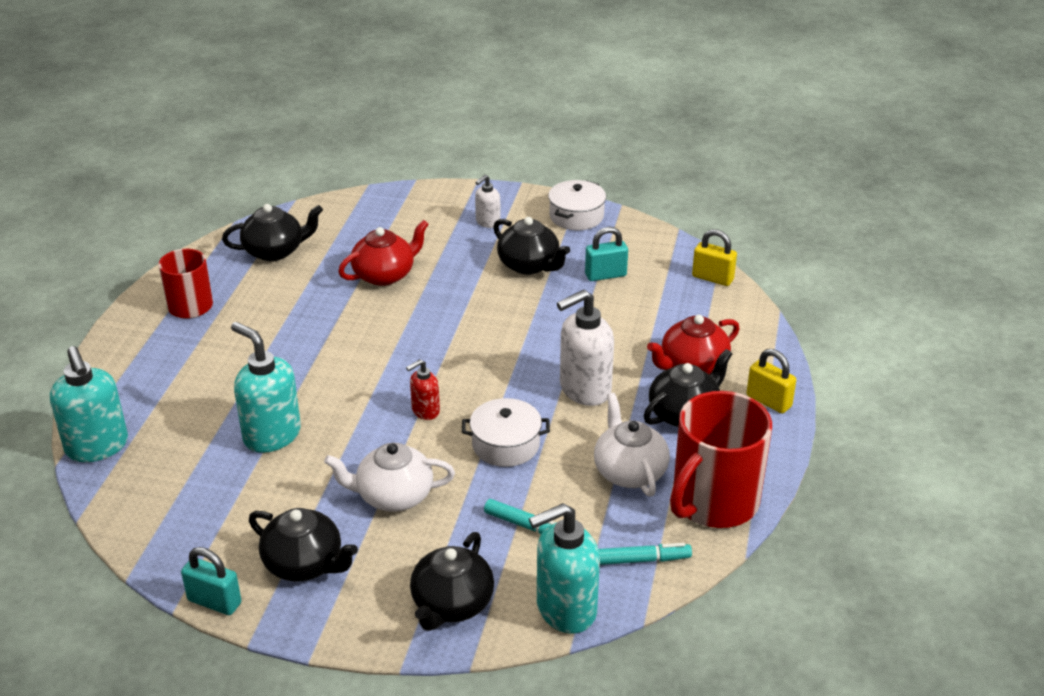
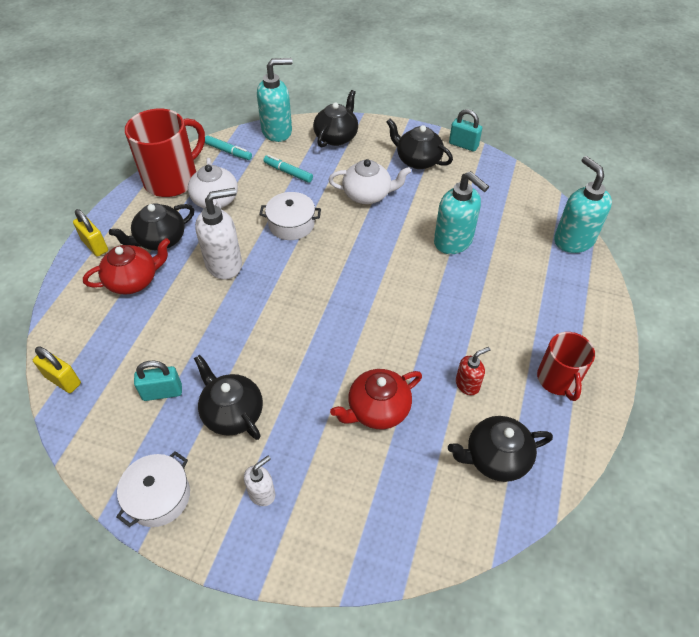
camera: 175 degrees left, 15 degrees up
(425, 411) = (345, 254): red soap dispenser -> red soap dispenser (467, 384)
(642, 560) = (228, 151): turquoise marker -> turquoise marker turned 150 degrees counterclockwise

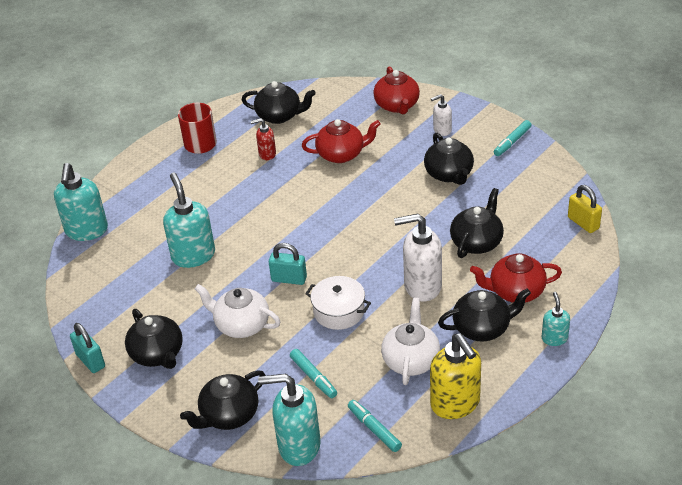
camera: 155 degrees left, 10 degrees down
(95, 246) = (554, 338): yellow padlock -> turquoise soap dispenser
(159, 496) = (512, 142): white pot -> turquoise marker
(162, 392) = (501, 198): turquoise padlock -> turquoise padlock (289, 279)
(172, 179) = (455, 404): red mug -> yellow soap dispenser
(180, 325) = (477, 242): none -> black teapot
(343, 529) = (397, 105): none -> red teapot

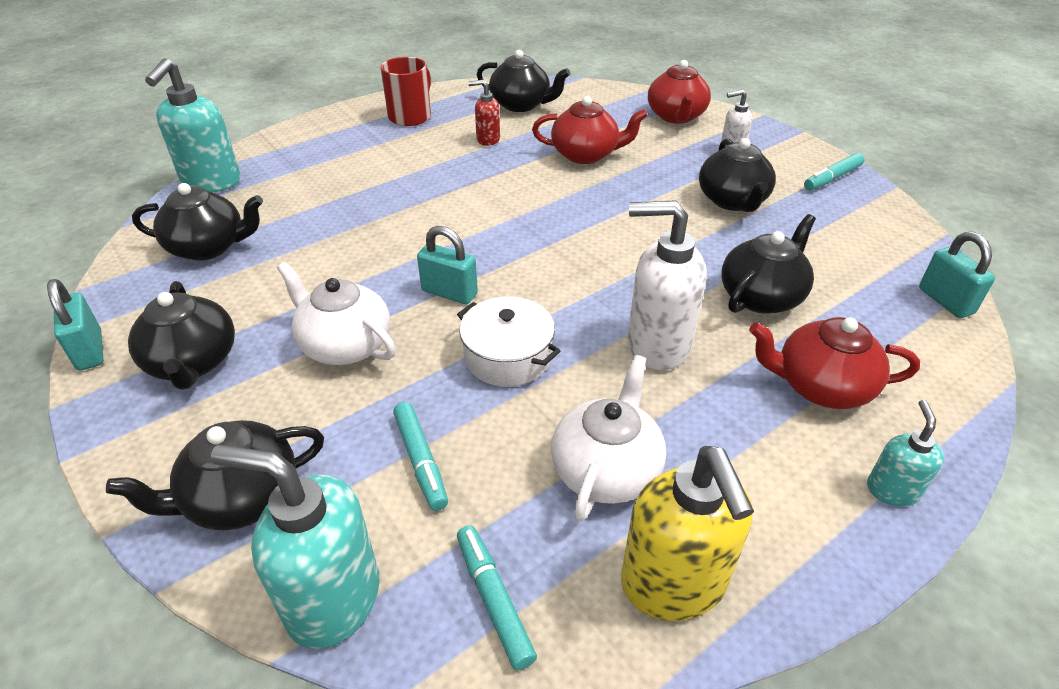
camera: 10 degrees right, 0 degrees up
(193, 255) = (329, 236): turquoise soap dispenser -> none
(482, 328) = (752, 438): black teapot -> black teapot (209, 247)
(583, 223) = (945, 301): yellow padlock -> turquoise padlock

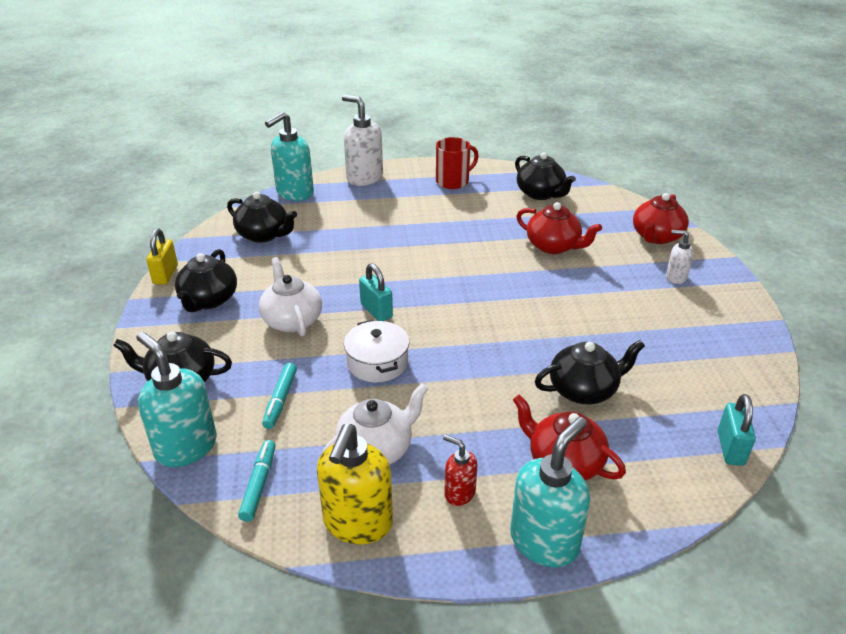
camera: 30 degrees right, 5 degrees down
(90, 350) = (165, 275): turquoise padlock -> yellow padlock
(487, 139) = (492, 214): red soap dispenser -> red soap dispenser (459, 493)
(657, 345) = (477, 392): white soap dispenser -> white soap dispenser (364, 178)
(732, 201) = (634, 316): black teapot -> none
(832, 178) = (740, 326): turquoise marker -> none
(892, 490) = (544, 541): turquoise soap dispenser -> turquoise soap dispenser, size x1.88

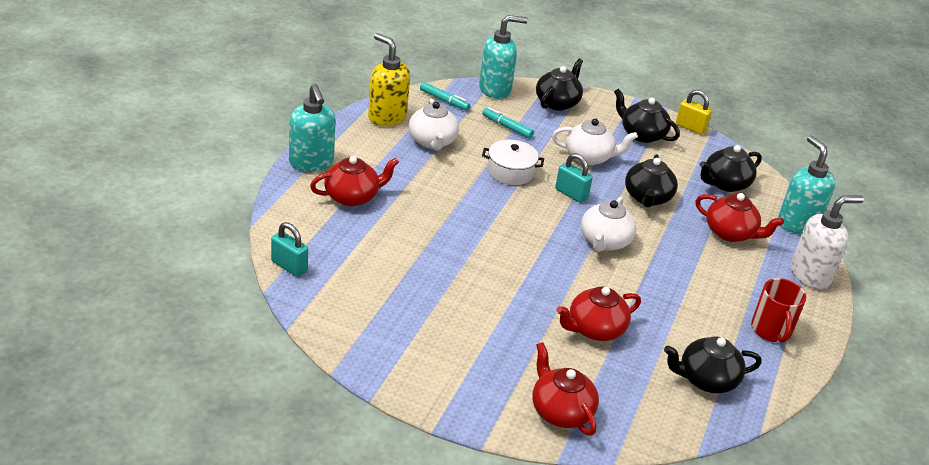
camera: 115 degrees right, 0 degrees up
(344, 217) = (730, 233): none -> red teapot
(376, 311) = (571, 194): turquoise padlock -> turquoise padlock turned 45 degrees clockwise
(433, 272) = (604, 241): none -> white teapot
(459, 493) = (371, 153): red soap dispenser -> none
(584, 390) = (401, 239): black teapot -> black teapot (647, 198)
(675, 277) = (484, 375): white soap dispenser -> none

